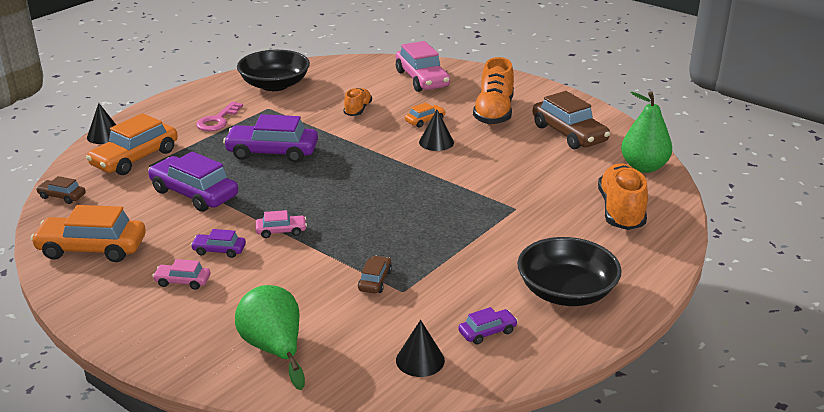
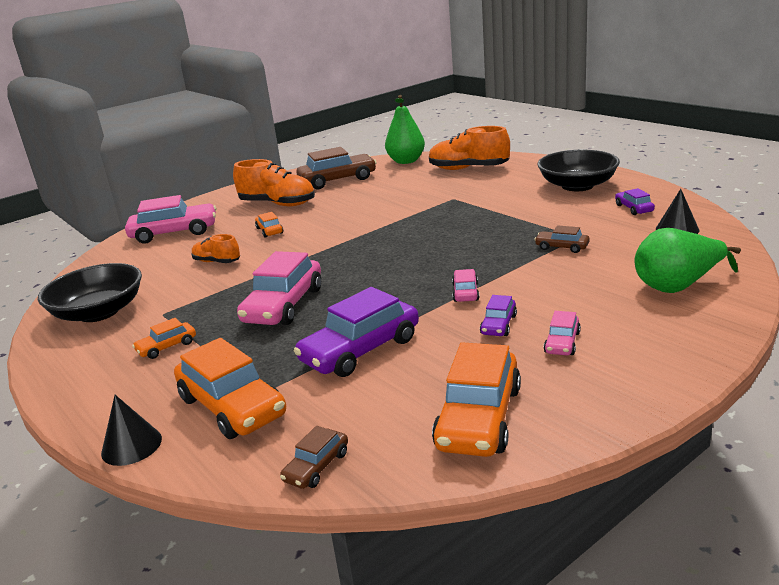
camera: 75 degrees left, 5 degrees down
(218, 120) = (167, 347): pink key -> orange car
(272, 152) = (283, 305): purple car -> pink car
(436, 142) = (318, 226): black cone -> none

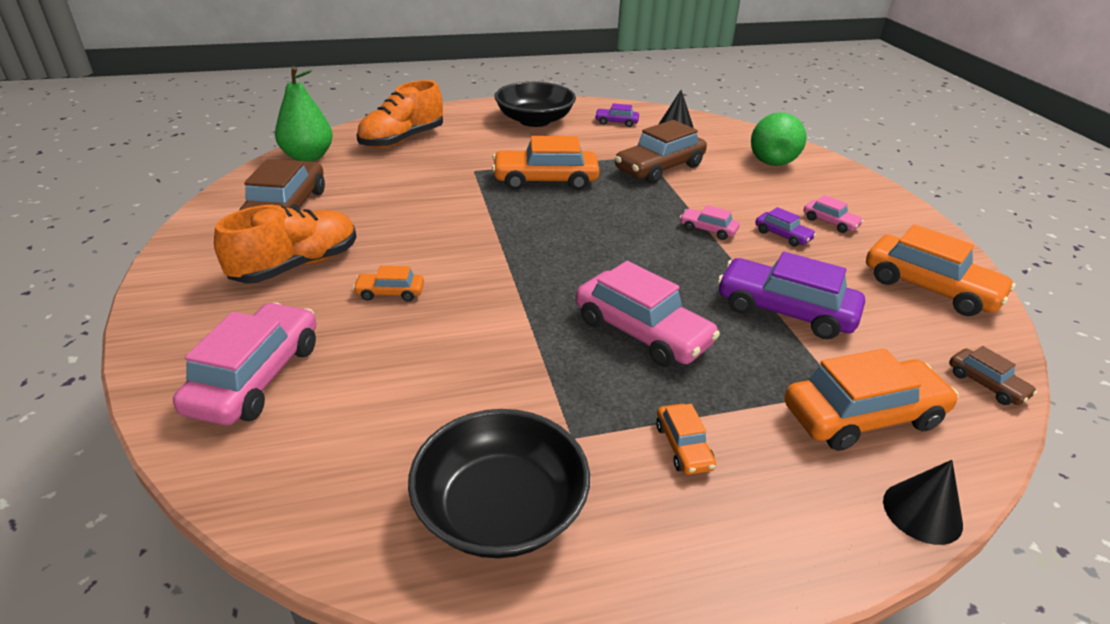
camera: 70 degrees left, 10 degrees up
(217, 262) = (443, 356): orange shoe -> none
(360, 350) = (785, 310): purple car -> purple car turned 135 degrees clockwise
(470, 220) = (545, 180): none -> orange car
(562, 247) = (659, 168): brown car -> brown car, size x2.03

